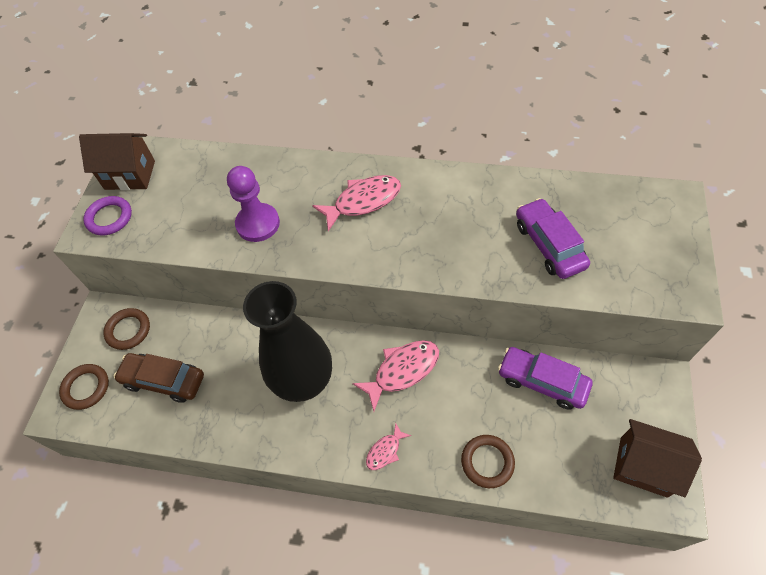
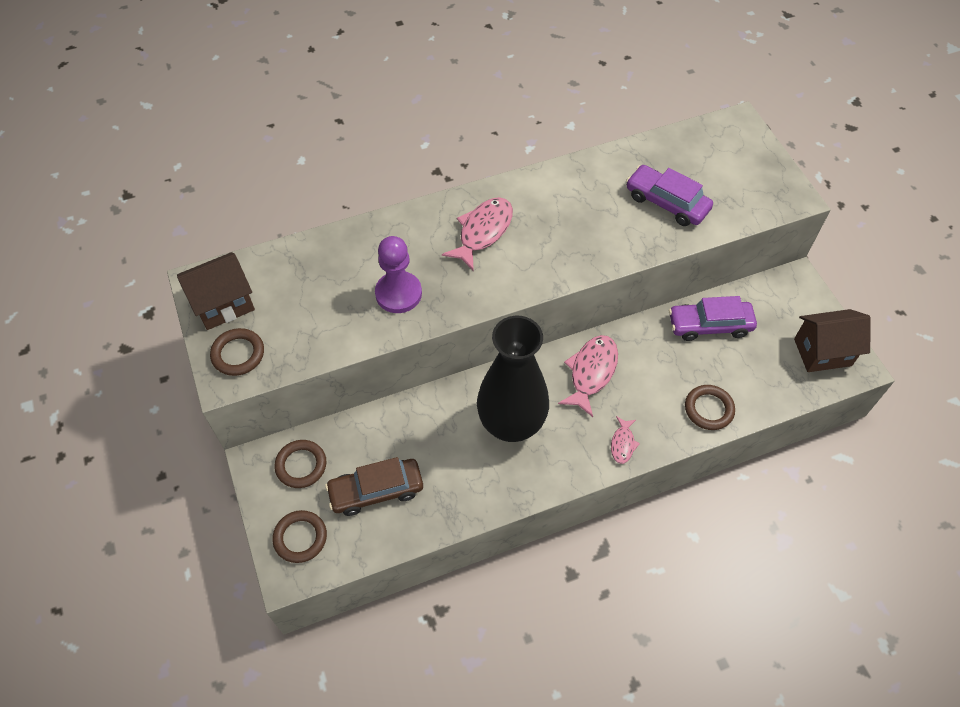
camera: 35 degrees left, 0 degrees up
(109, 218) = (238, 354): purple ring -> brown ring

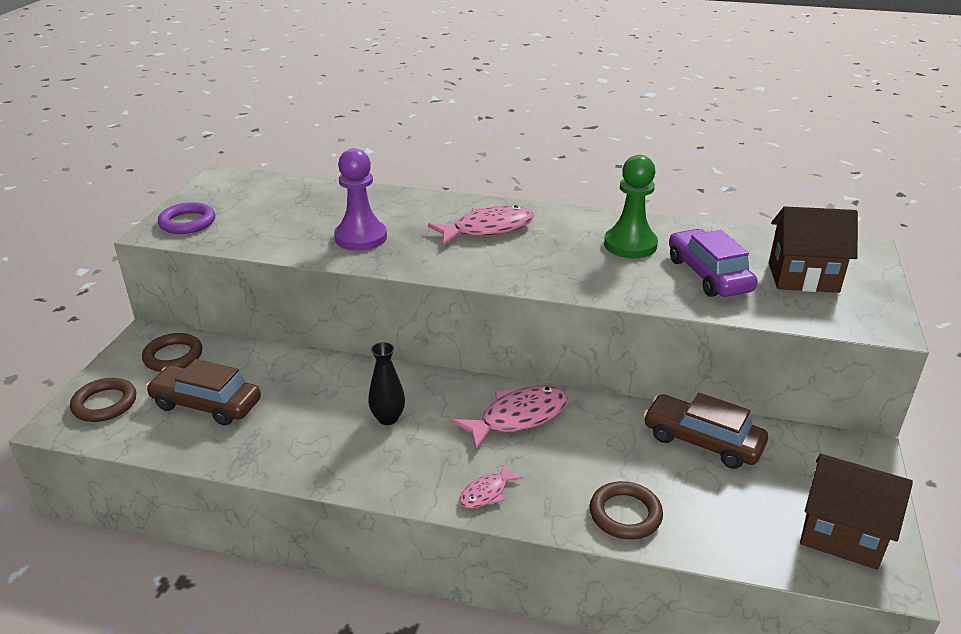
camera: 35 degrees right, 25 degrees down
(223, 304) = (219, 194): brown house -> brown house (803, 277)
(238, 354) = (187, 222): brown ring -> purple ring
(511, 424) = (388, 418): black vase -> black vase, size x0.41
(594, 196) = (630, 245): none -> green pawn
(709, 325) = (702, 441): purple car -> brown car

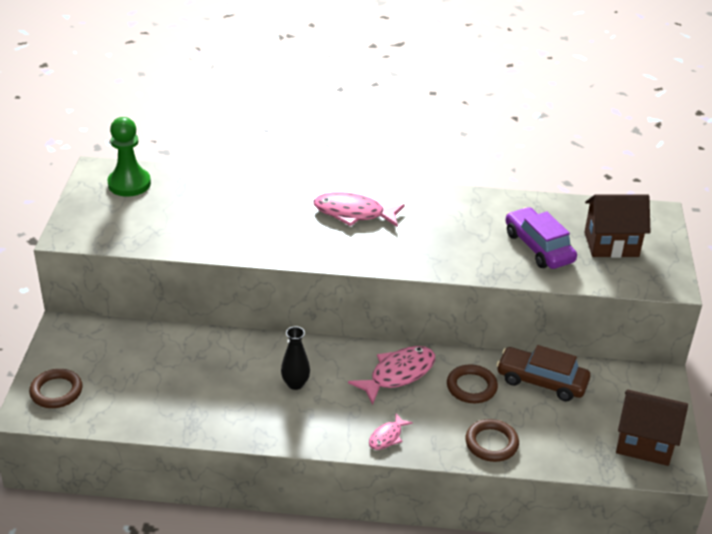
camera: 10 degrees left, 5 degrees up
(173, 356) = (96, 344): brown ring -> brown ring (471, 387)
(187, 222) = (90, 224): purple ring -> none
(206, 404) = (143, 384): brown car -> none
(361, 237) = (248, 229): purple pawn -> none
(488, 229) = (353, 213): pink fish -> pink fish turned 135 degrees counterclockwise
(630, 245) = (473, 222): green pawn -> green pawn (129, 184)

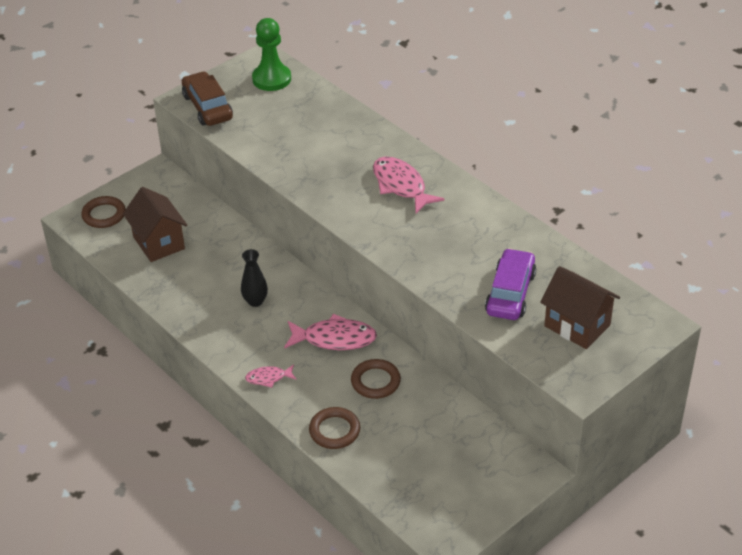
camera: 45 degrees right, 5 degrees up
(541, 381) = (435, 411): brown car -> brown car (208, 107)
(644, 444) = (450, 509): brown house -> brown house (159, 243)

